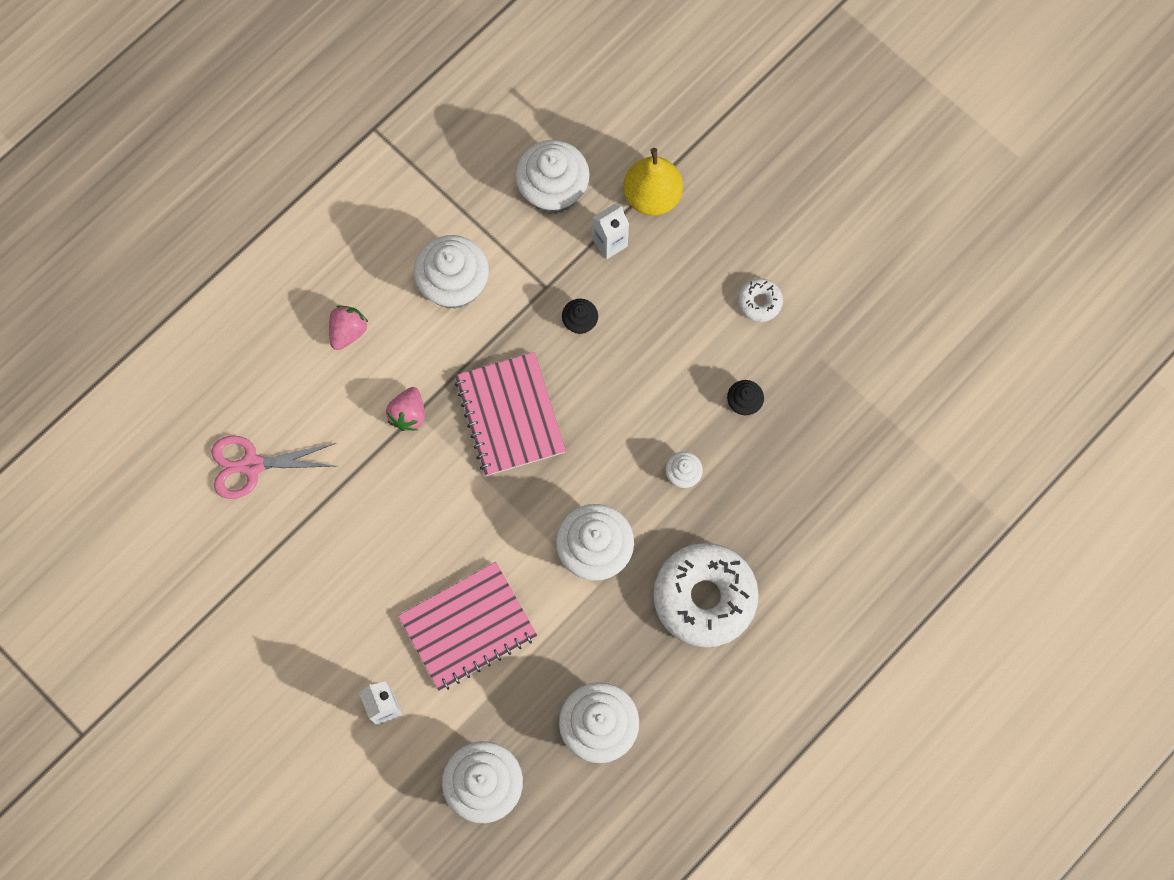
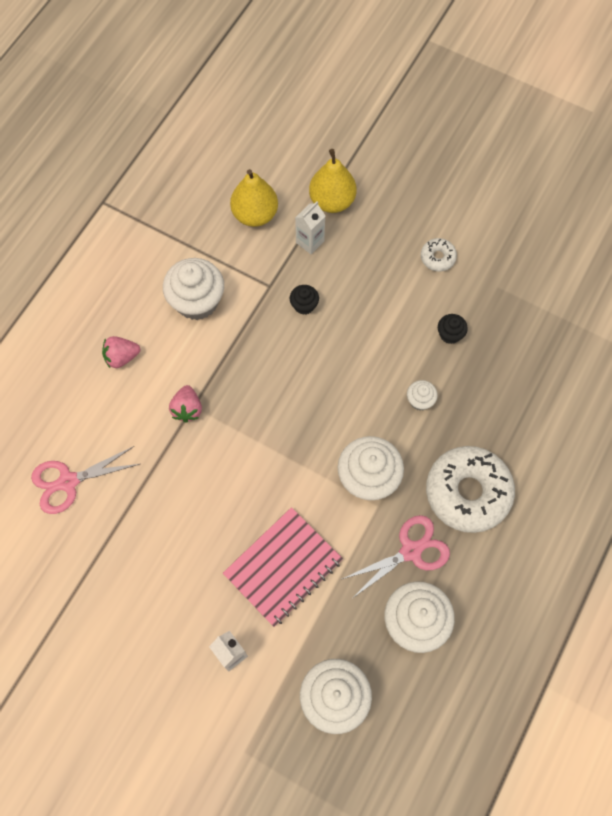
camera: 15 degrees left, 5 degrees down
(348, 332) = (121, 357): pink strawberry -> pink strawberry turned 120 degrees counterclockwise
(510, 415) = (269, 389): pink notebook -> none
(553, 190) = (255, 214): white cupcake -> yellow pear
(618, 647) = (411, 551): none -> pink scissors

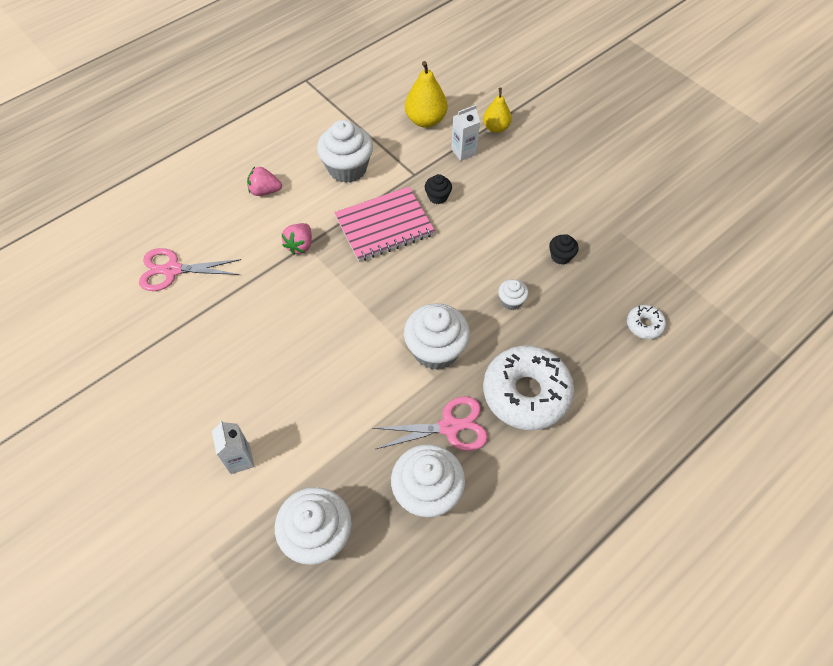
camera: 20 degrees right, 10 degrees down
(283, 567) = (323, 400): pink notebook -> pink notebook (384, 225)
(332, 201) = (496, 128): yellow pear -> yellow pear, size x0.66
(437, 257) = (573, 194): white donut -> white donut (644, 325)

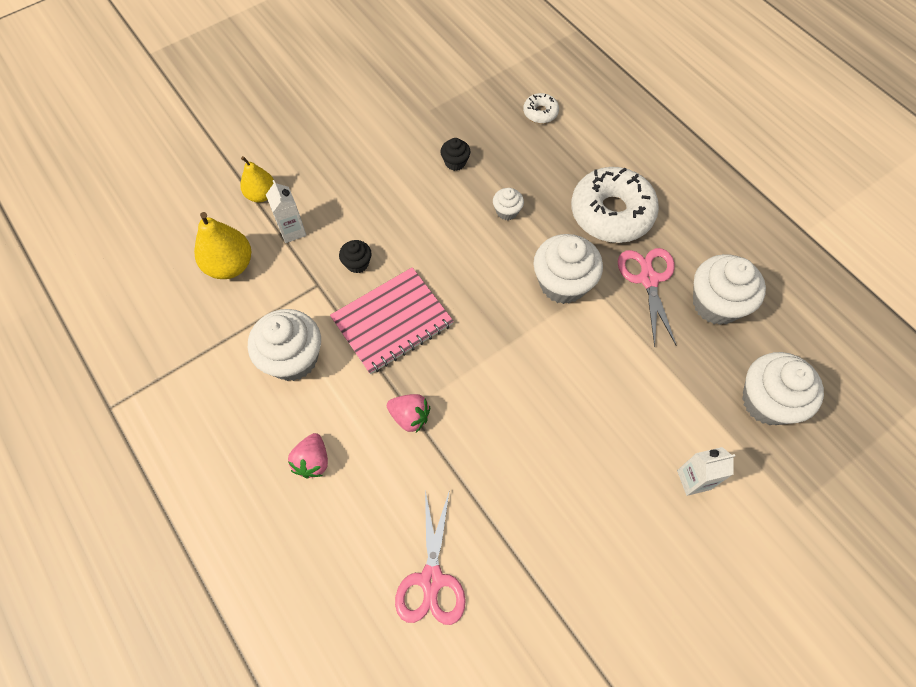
camera: 85 degrees left, 5 degrees up
(384, 225) = (392, 321): pink notebook -> pink notebook turned 75 degrees clockwise

